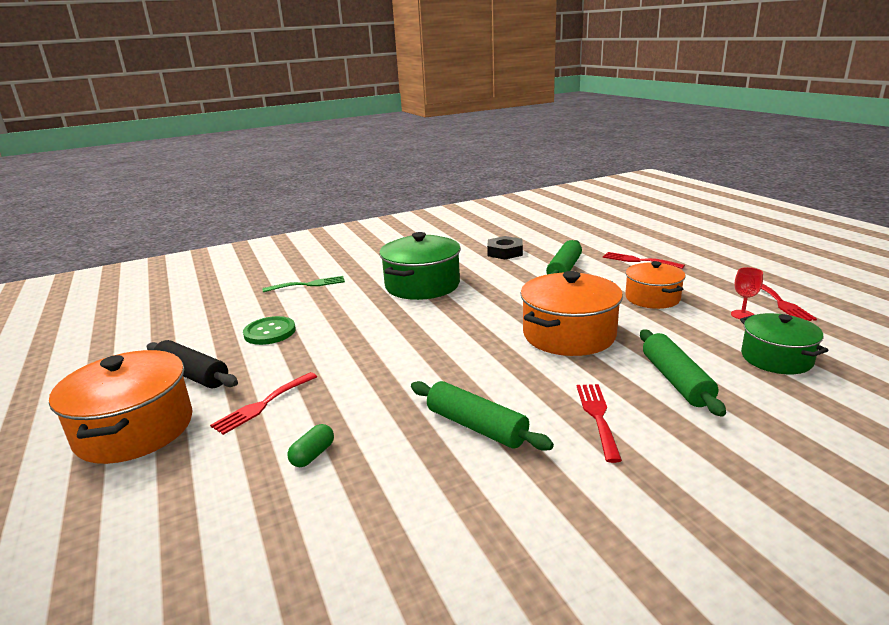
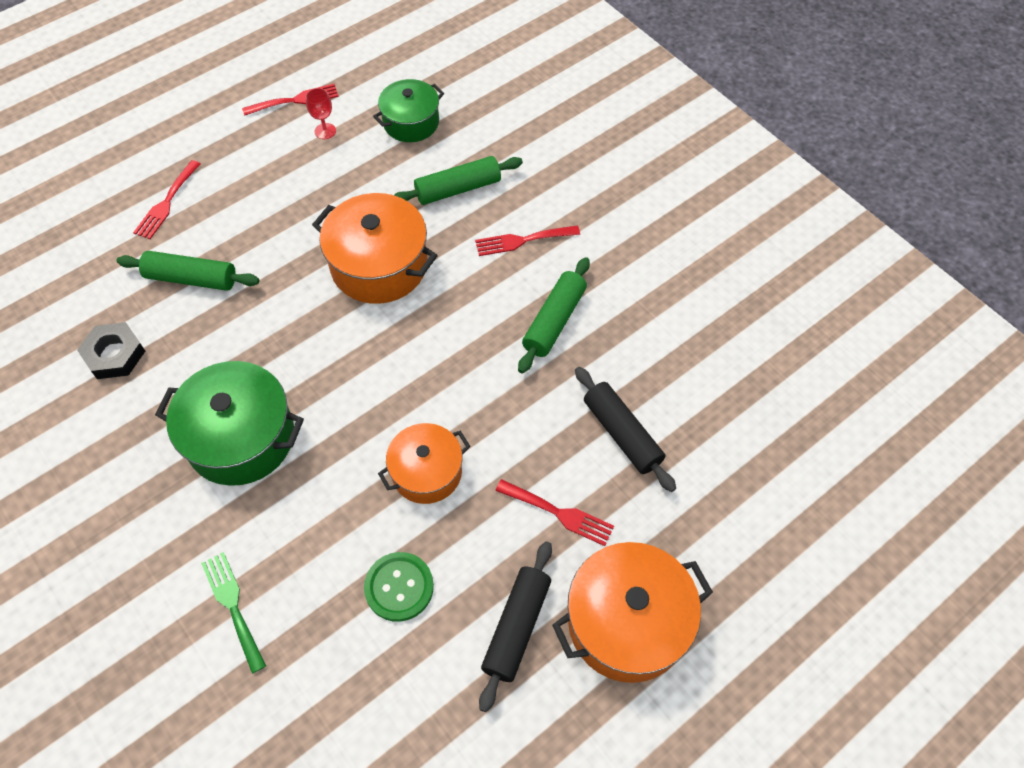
camera: 105 degrees left, 35 degrees up
(313, 455) = (622, 434): green capsule -> black rolling pin
(652, 298) = (285, 195): orange pot -> orange pot (427, 472)

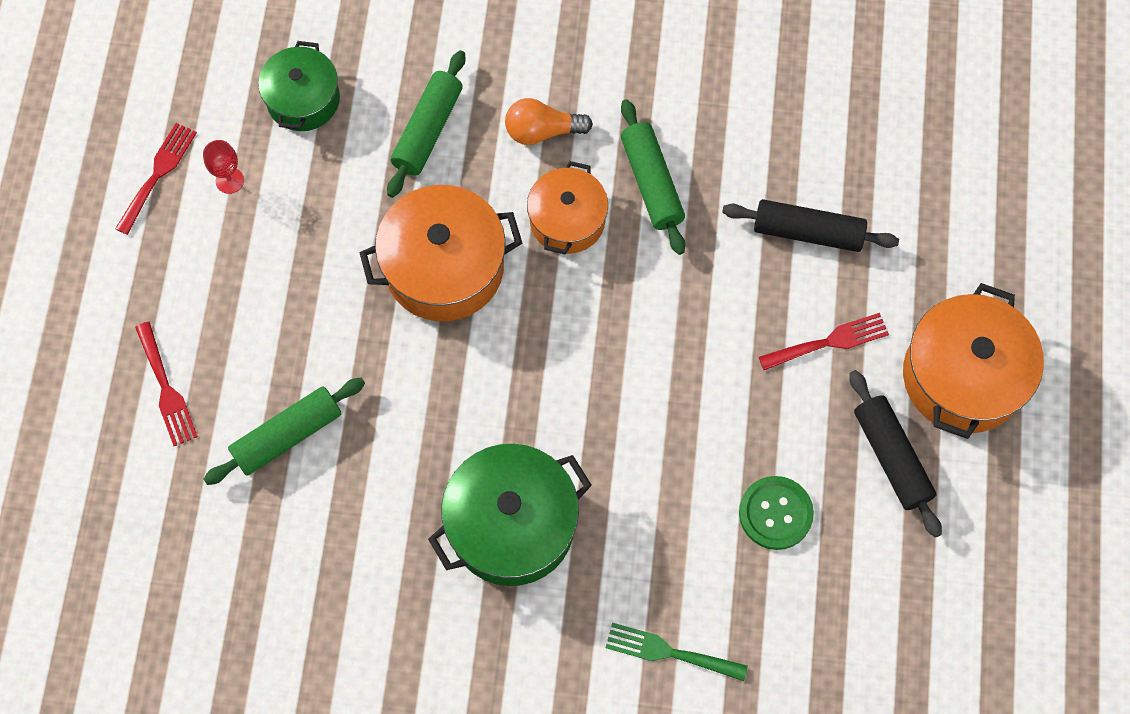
camera: 45 degrees left, 10 degrees up
(114, 354) = (307, 565): black nut -> none
(427, 472) = (694, 407): orange pot -> orange pot (567, 220)
(522, 240) = (542, 131): red fork -> orange light bulb

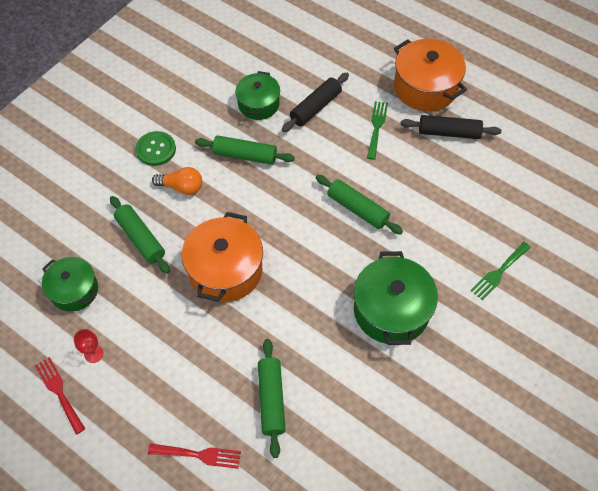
camera: 60 degrees left, 10 degrees down
(542, 131) = (181, 187): orange light bulb -> orange light bulb turned 105 degrees counterclockwise
(567, 220) = (239, 201): orange pot -> none
(656, 391) = (357, 209): none -> green rolling pin
(758, 147) = (258, 104): none -> green pot
(775, 513) = (451, 191): green button -> green button (156, 149)
(829, 342) = (376, 127): red fork -> green fork

